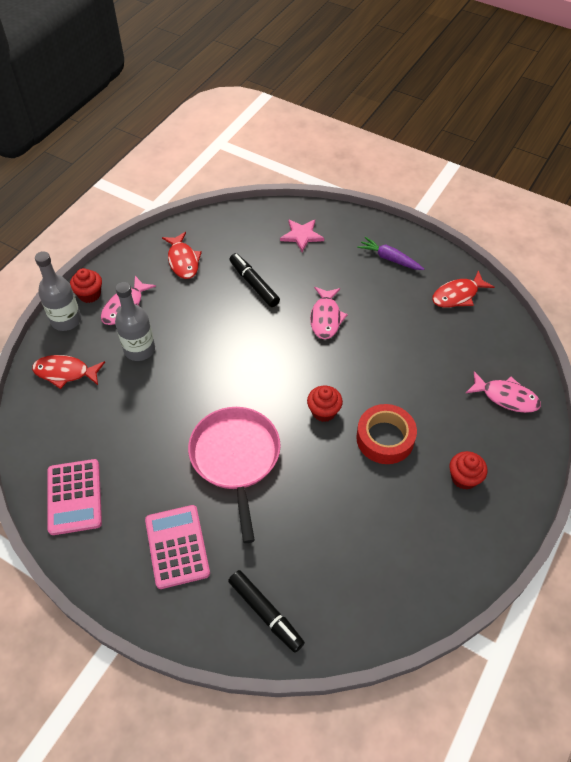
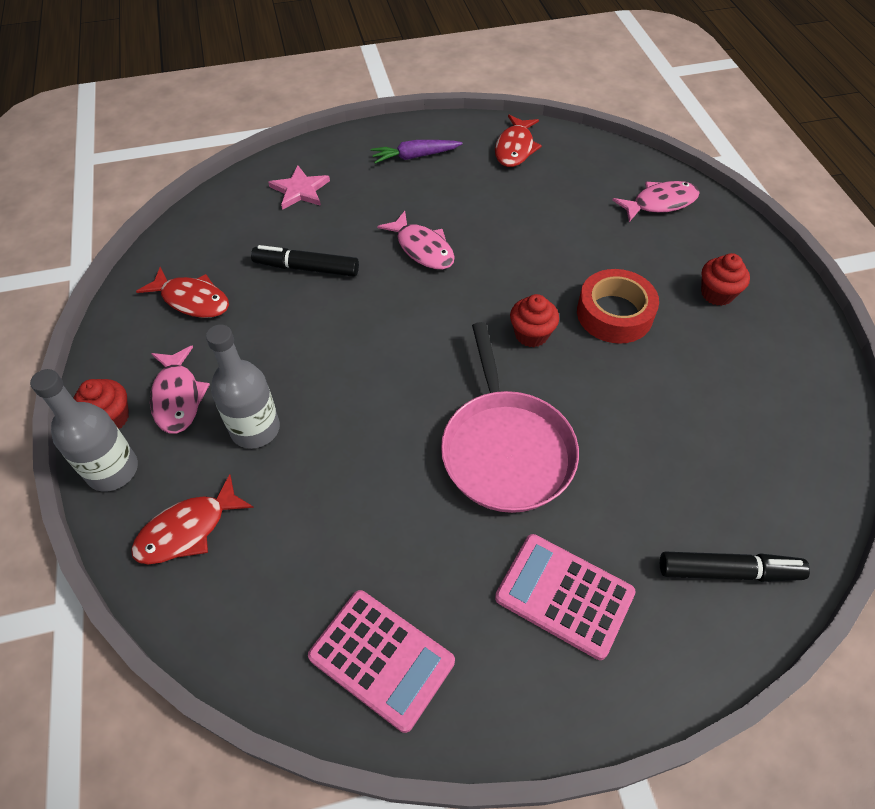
camera: 45 degrees left, 0 degrees up
(235, 458) = (506, 450): pink pan -> pink pan turned 135 degrees counterclockwise

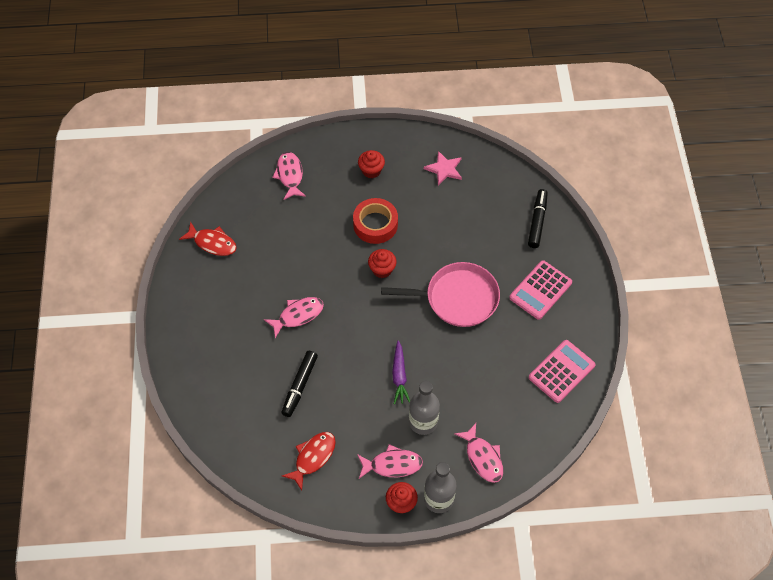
camera: 80 degrees left, 5 degrees up
(187, 530) = (483, 458): red fish -> pink fish
(300, 190) = (220, 385): pink star -> pink star (444, 169)
(415, 156) = (203, 306): purple carrot -> purple carrot (399, 376)

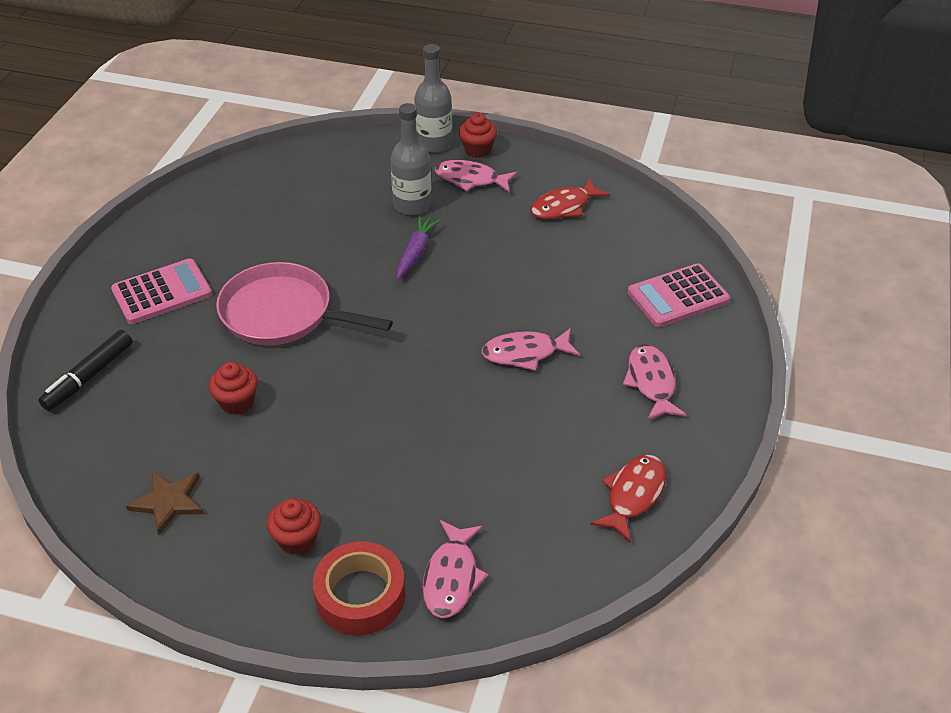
camera: 160 degrees left, 15 degrees down
(212, 243) = (633, 495): red fish -> red fish turned 75 degrees clockwise
(300, 386) = (554, 275): black marker -> none
(375, 224) = (342, 445): red tape -> red tape (360, 595)
(382, 269) = (369, 378): red cupcake -> red cupcake (237, 402)
(444, 169) = (168, 502): pink star -> brown star
(483, 458) = (362, 161): pink fish -> pink fish (651, 382)
(561, 371) = (210, 208): pink calculator -> pink calculator (678, 296)

